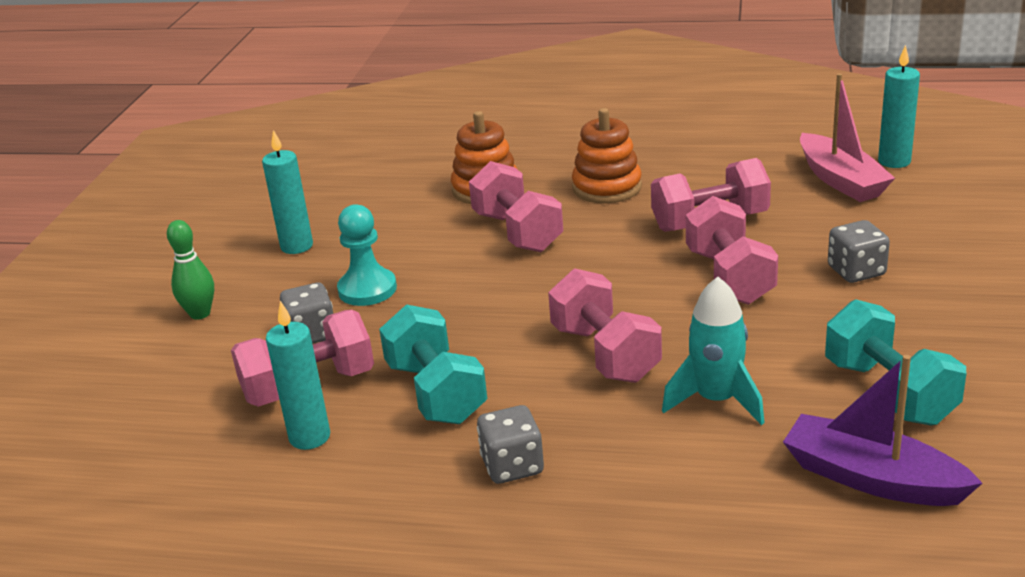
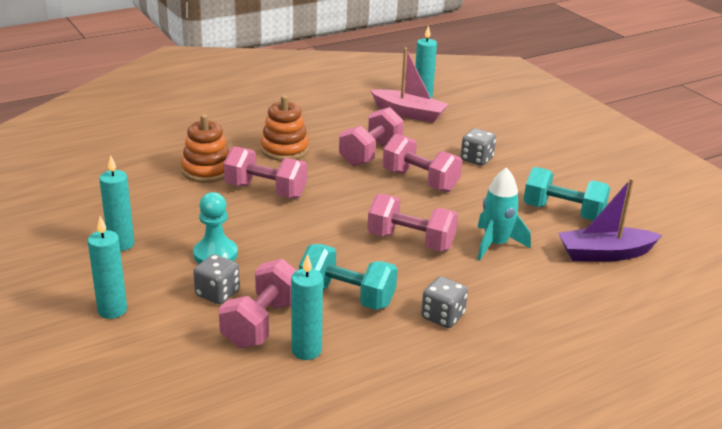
camera: 45 degrees left, 0 degrees up
(200, 314) = (112, 310): green bowling pin -> turquoise candle

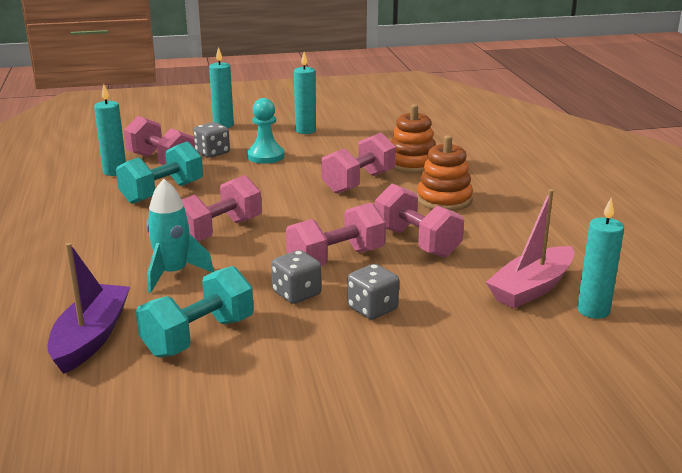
camera: 110 degrees right, 5 degrees down
(442, 316) = (94, 224): grey dice -> grey dice (296, 294)

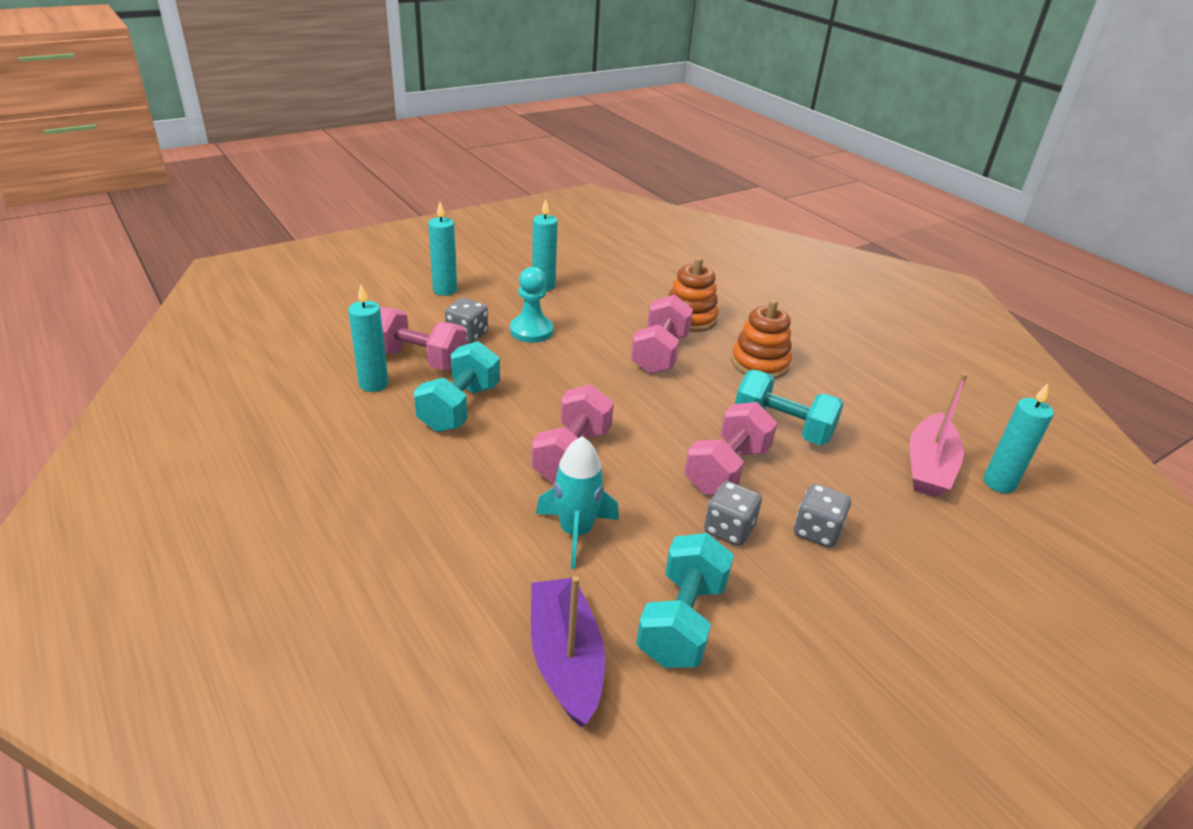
camera: 25 degrees left, 10 degrees up
(416, 242) = (782, 428): pink dumbbell -> turquoise dumbbell

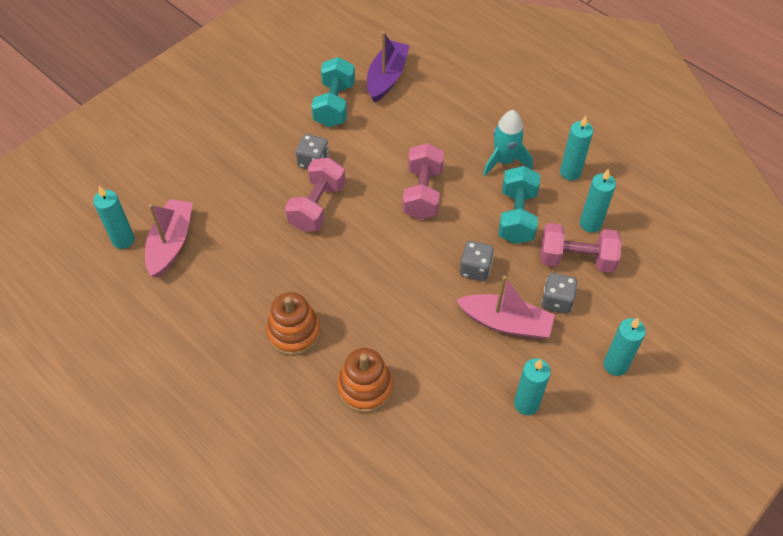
camera: 170 degrees right, 20 degrees up
(350, 439) = (570, 172): none -> turquoise candle
(531, 331) = (506, 323): turquoise pawn -> pink boat
(565, 659) = (387, 77): purple boat -> purple boat turned 135 degrees counterclockwise
(575, 532) = (402, 140): turquoise rocket -> turquoise rocket (504, 161)
(659, 354) = (384, 321): pink dumbbell -> none
(782, 428) = (277, 256): turquoise dumbbell -> none
(817, 531) = (259, 172): grey dice -> grey dice (475, 269)

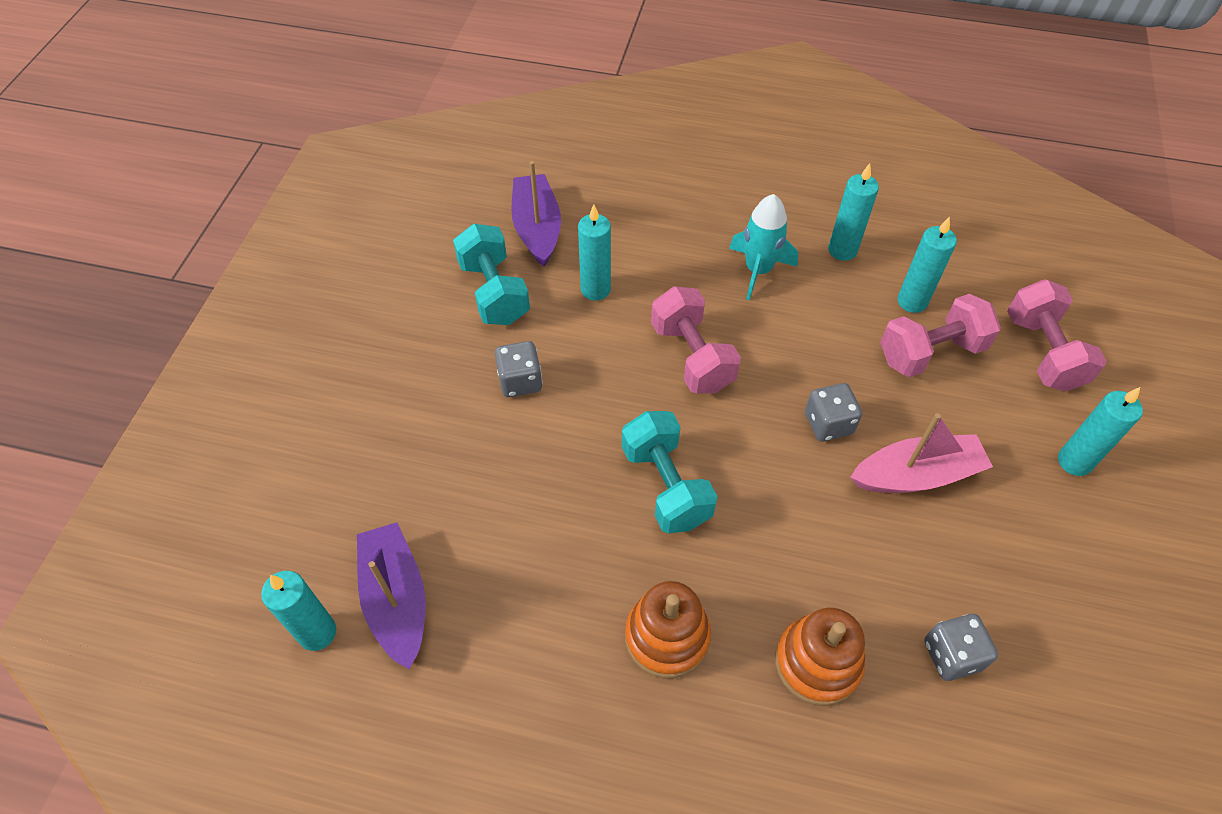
camera: 30 degrees left, 0 degrees up
(171, 243) = (396, 599): pink boat -> purple boat
(317, 206) = (569, 440): pink dumbbell -> pink dumbbell (1042, 352)
(517, 216) = (825, 332): turquoise dumbbell -> turquoise dumbbell (666, 486)
(526, 404) = (1021, 569): turquoise candle -> turquoise candle (595, 289)
(556, 301) = (950, 416): grey dice -> grey dice (952, 655)

